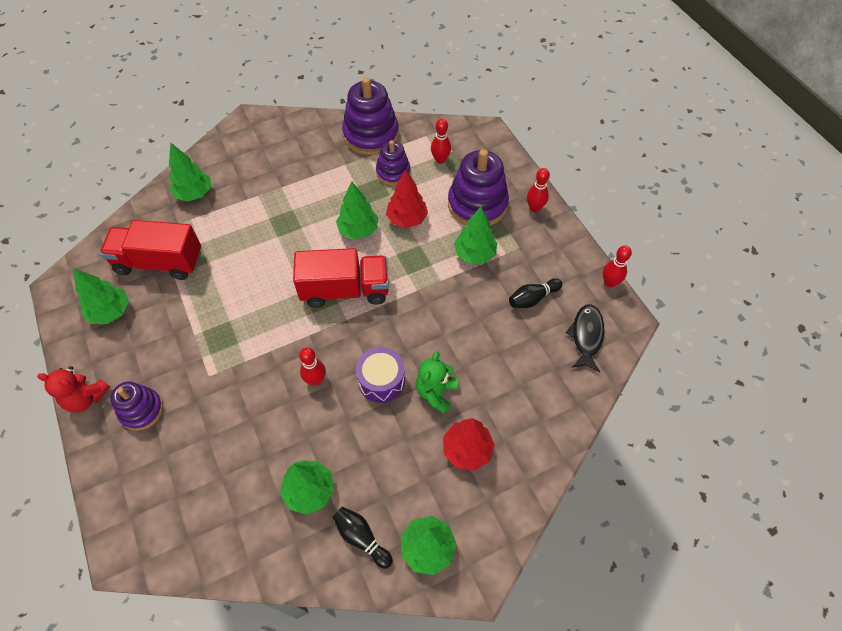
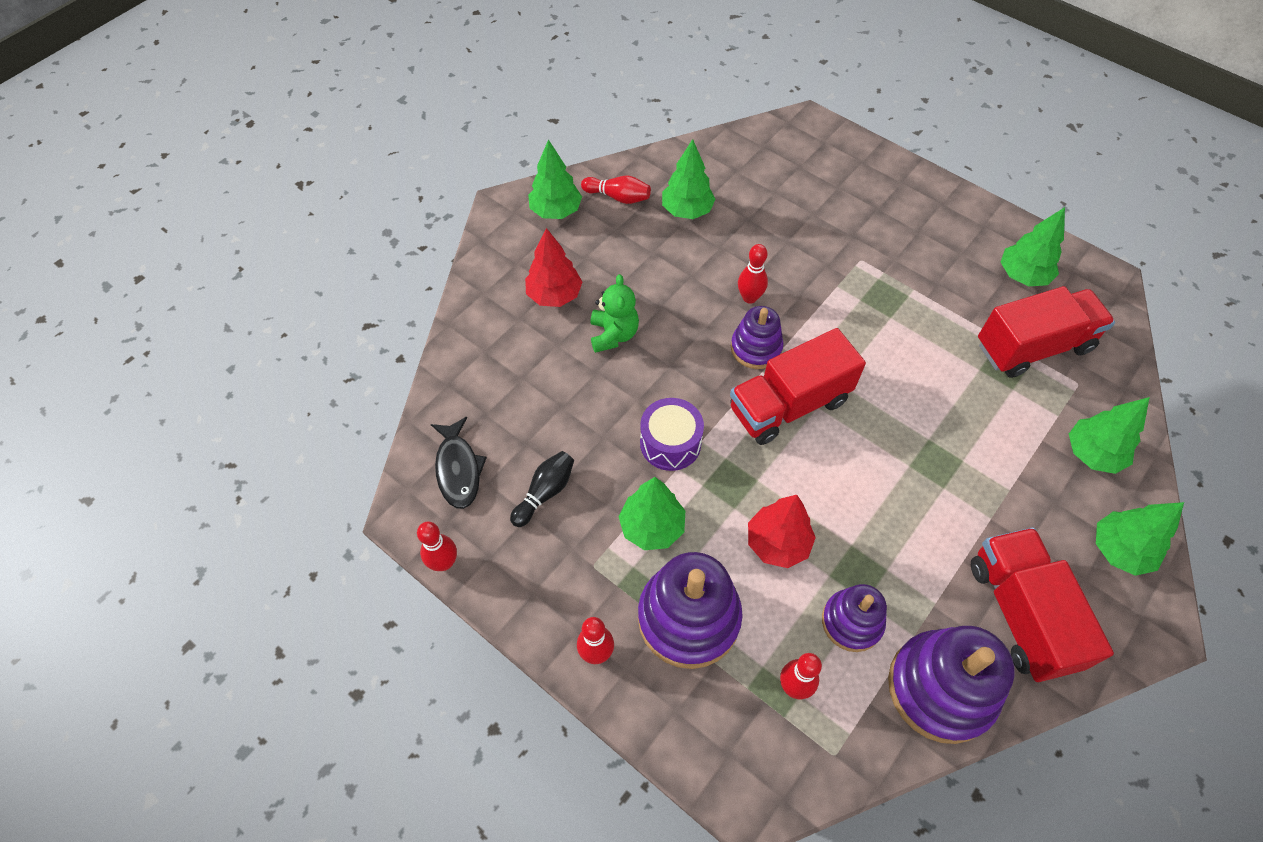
camera: 155 degrees right, 0 degrees up
(86, 398) = (955, 199): red teddy bear -> none
(141, 410) = (894, 209): purple stacking toy -> purple stacking toy (756, 348)
(307, 146) = (1021, 613): none -> red truck
(358, 230) = (832, 495): green tree -> green tree (1119, 550)
(361, 538) = (618, 197): black bowling pin -> red bowling pin
(381, 381) = (679, 323): purple drum -> purple drum (670, 443)

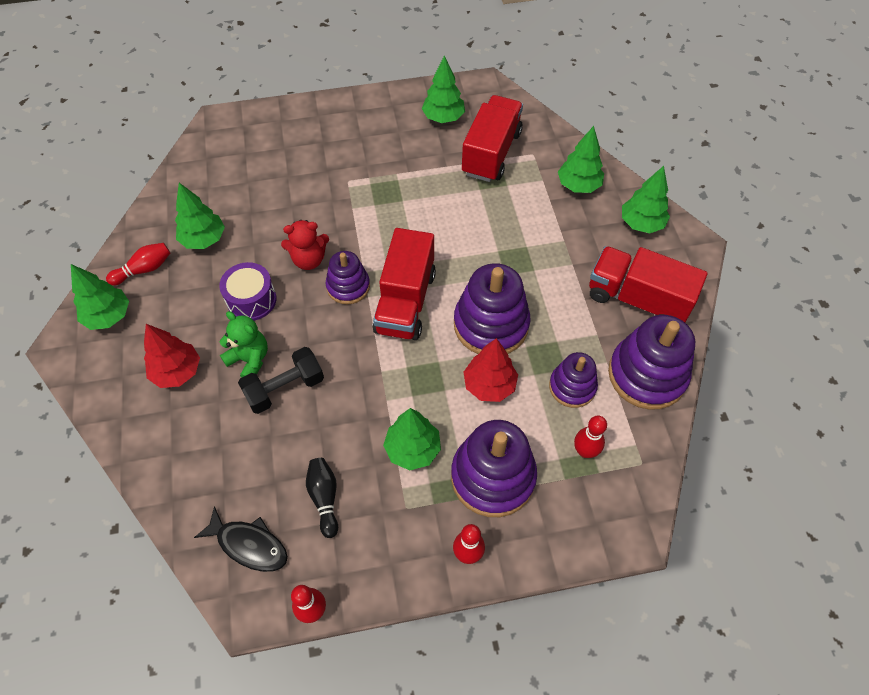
camera: 50 degrees left, 0 degrees up
(613, 381) = (285, 388): none -> black dumbbell
(670, 443) = (365, 390): purple drum -> purple drum (251, 300)
(749, 297) = (309, 259): red bowling pin -> red teddy bear
(842, 495) = (491, 324): none -> purple stacking toy

